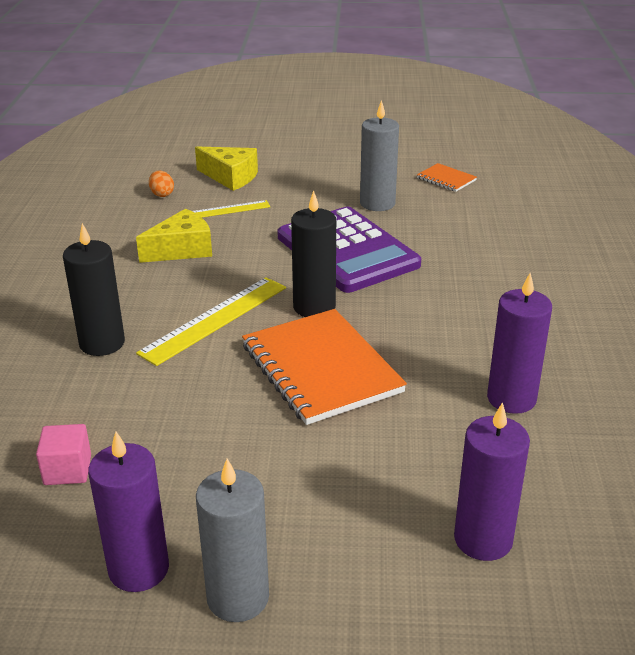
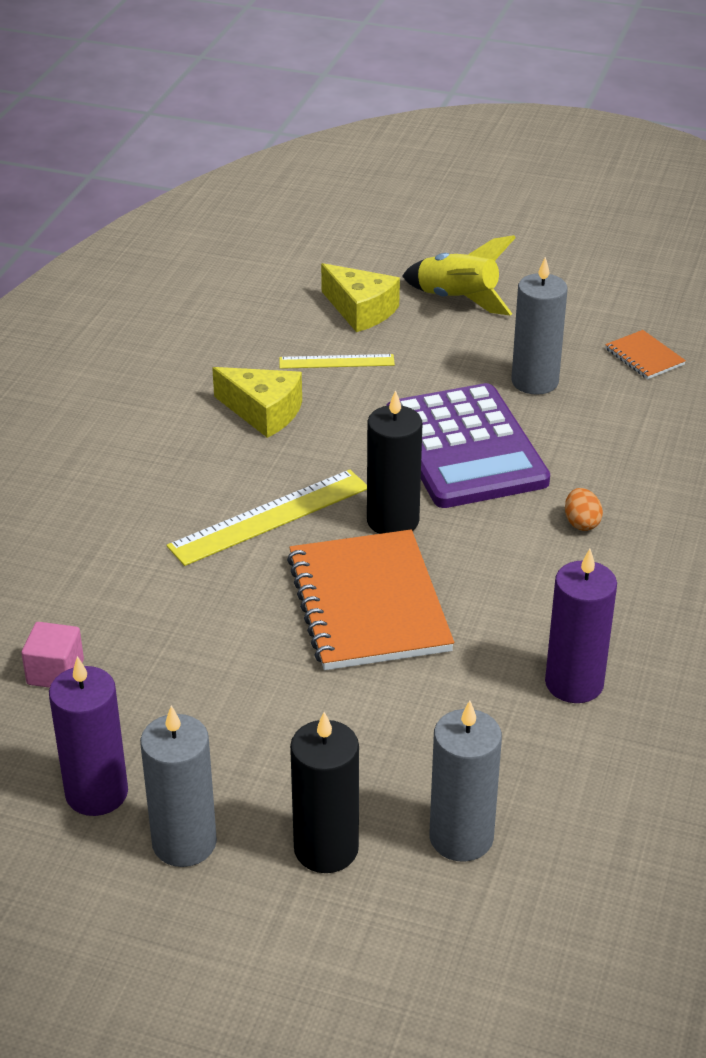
camera: 15 degrees right, 5 degrees up
(102, 343) = (133, 526): black candle -> black candle (326, 849)
(162, 194) = (265, 324): orange egg -> orange egg (581, 523)
(182, 249) = (263, 412): yellow cheese -> yellow cheese turned 45 degrees clockwise
(298, 162) = (457, 300): none -> yellow rocket
(483, 539) = (461, 837): purple candle -> grey candle

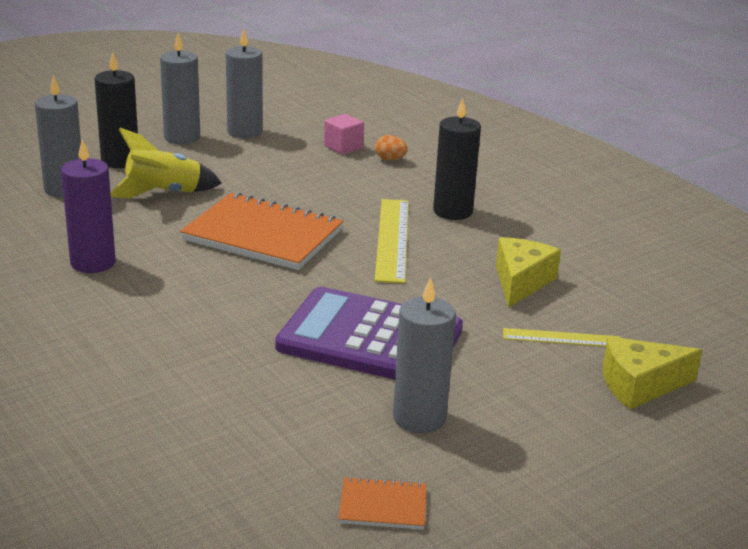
camera: 125 degrees right, 10 degrees down
(96, 793) = (245, 132): purple candle -> grey candle
(263, 412) = (521, 282): yellow cheese -> yellow cheese turned 135 degrees clockwise
(336, 361) = (562, 338): yellow ruler -> yellow ruler turned 60 degrees clockwise
(393, 520) = (328, 275): black candle -> black candle (452, 211)
(457, 300) = (610, 447): yellow rocket -> yellow rocket (164, 193)
(581, 523) = (216, 340): orange egg -> orange egg (390, 159)

